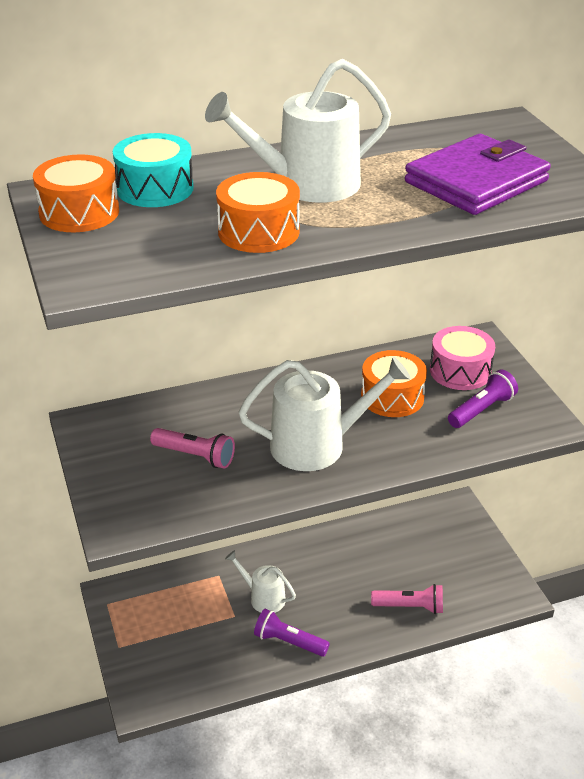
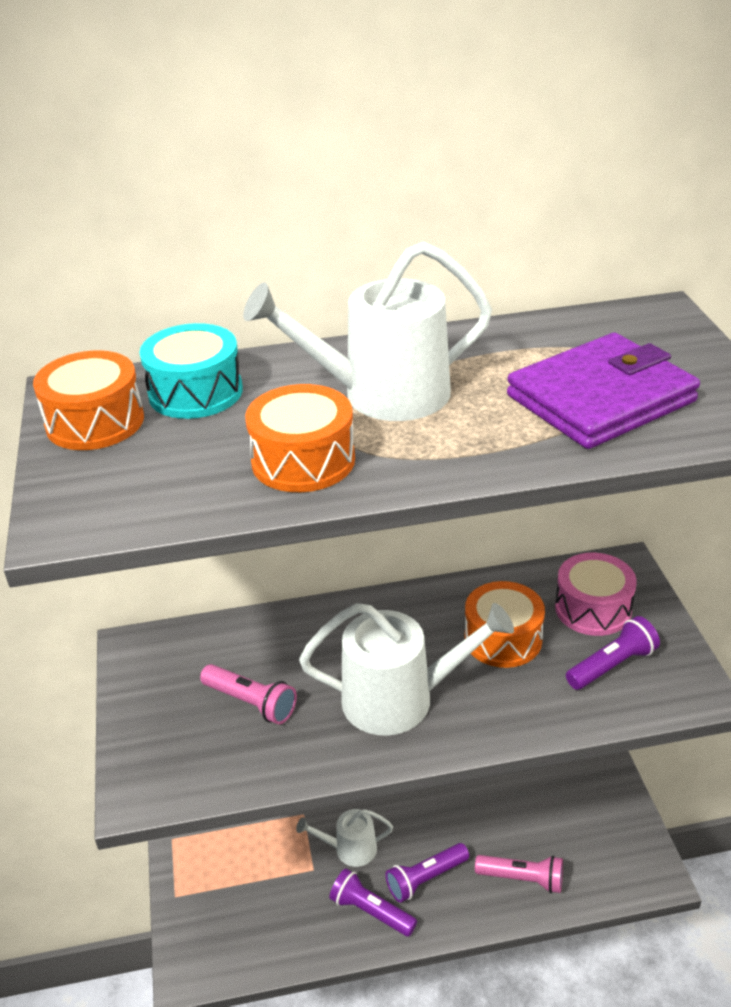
camera: 10 degrees right, 0 degrees up
(263, 598) = (350, 849): white watering can -> white watering can turned 45 degrees counterclockwise
(330, 614) = (426, 878): none -> purple flashlight

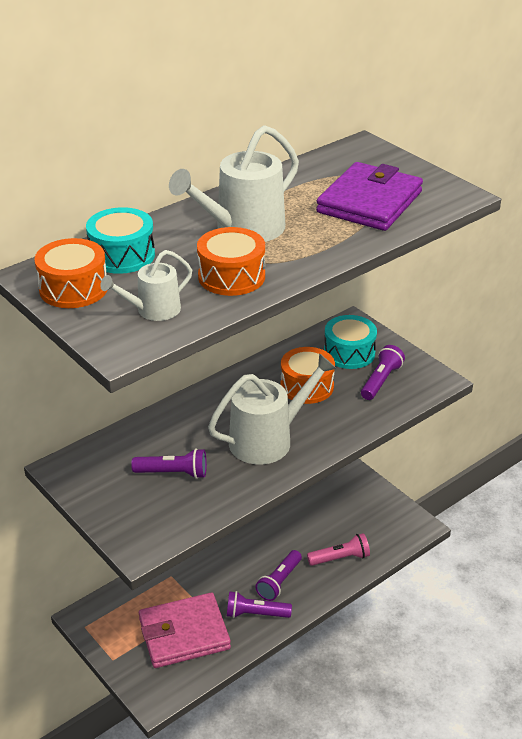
camera: 30 degrees left, 0 degrees up
(251, 702) = (173, 473): pink flashlight -> purple flashlight
(272, 899) = (184, 634): none -> pink wallet
(350, 849) = (218, 584): white watering can -> white watering can (153, 310)
(593, 608) = (349, 353): pink drum -> turquoise drum

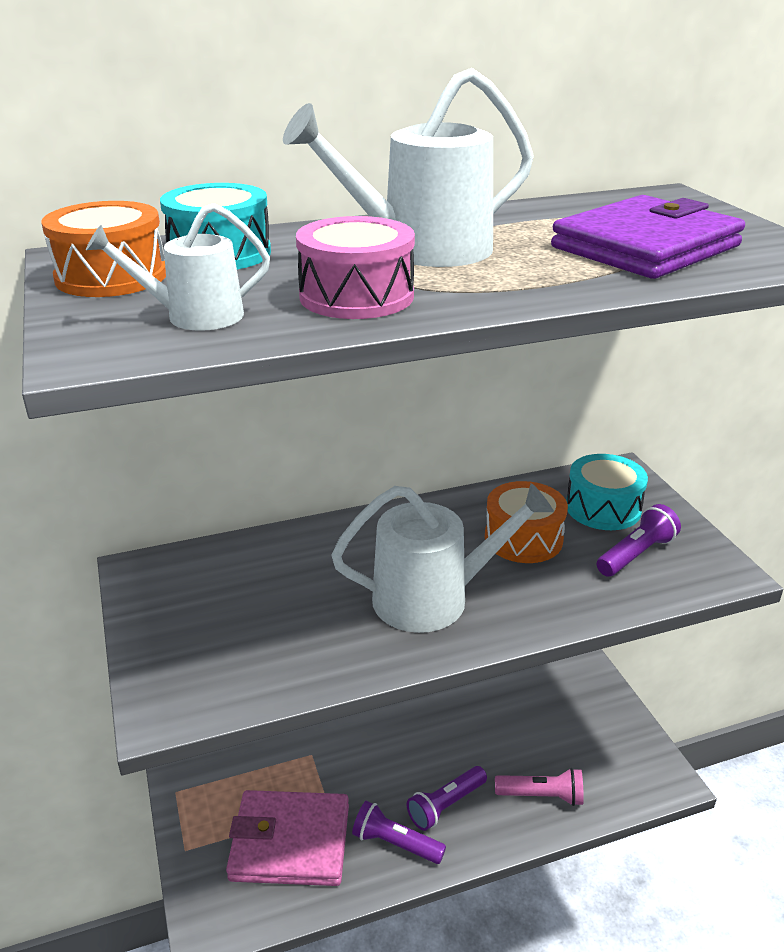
camera: 20 degrees right, 5 degrees down
(173, 473) = (276, 612): purple flashlight -> none
(231, 276) = (356, 296): orange drum -> pink drum

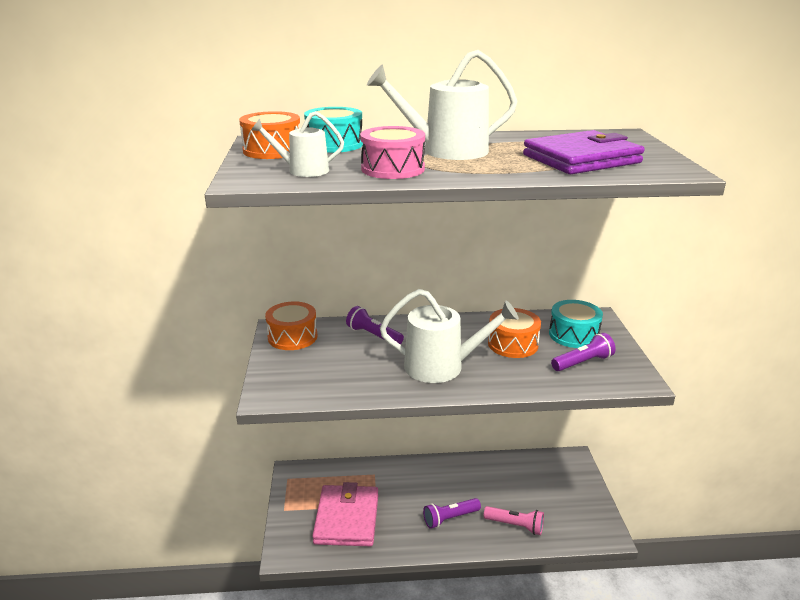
camera: 15 degrees right, 5 degrees down
(169, 583) = (292, 337): none -> orange drum
(290, 842) = (346, 519): pink wallet -> pink wallet turned 75 degrees clockwise
(395, 843) = (411, 532): purple flashlight -> purple flashlight (373, 335)

